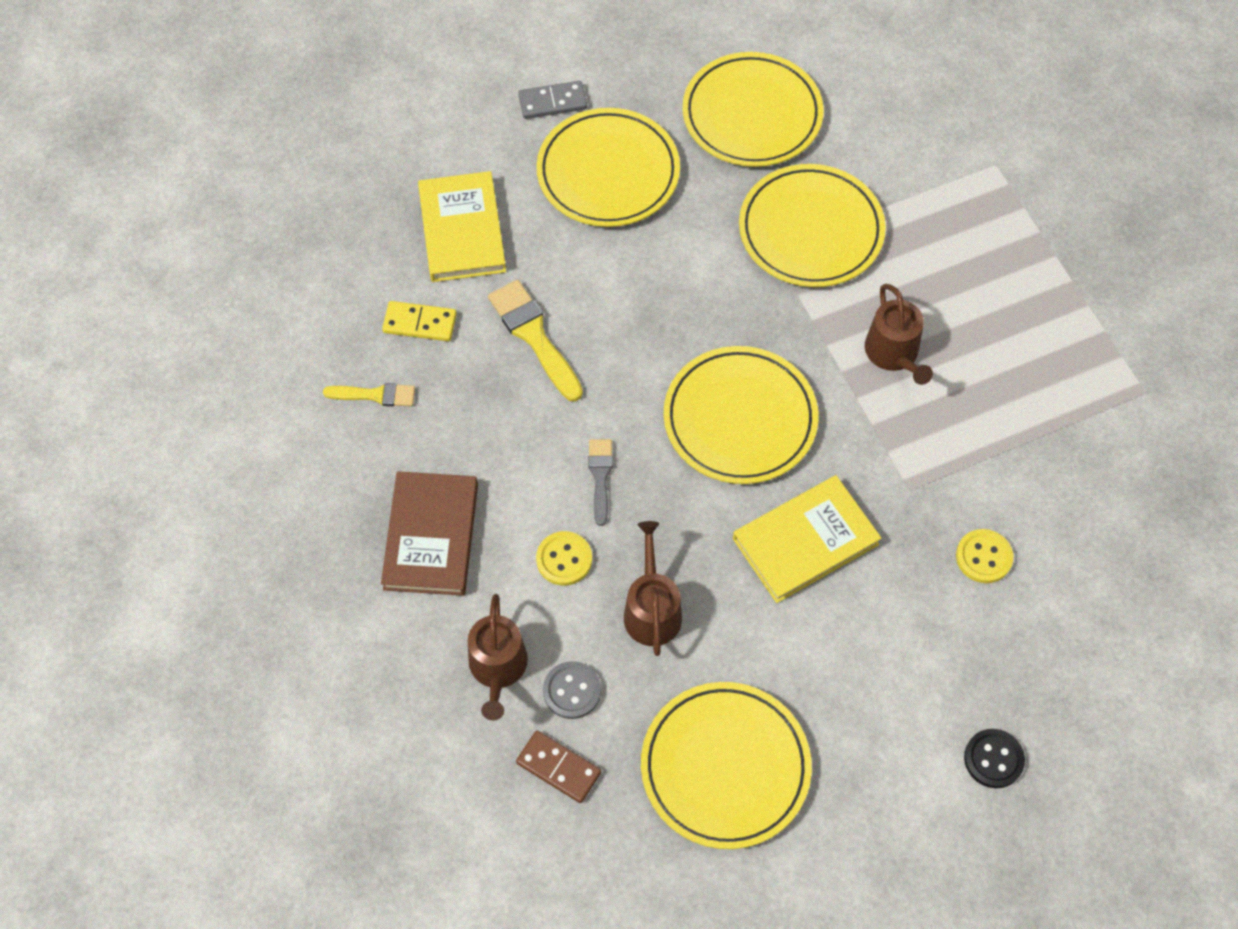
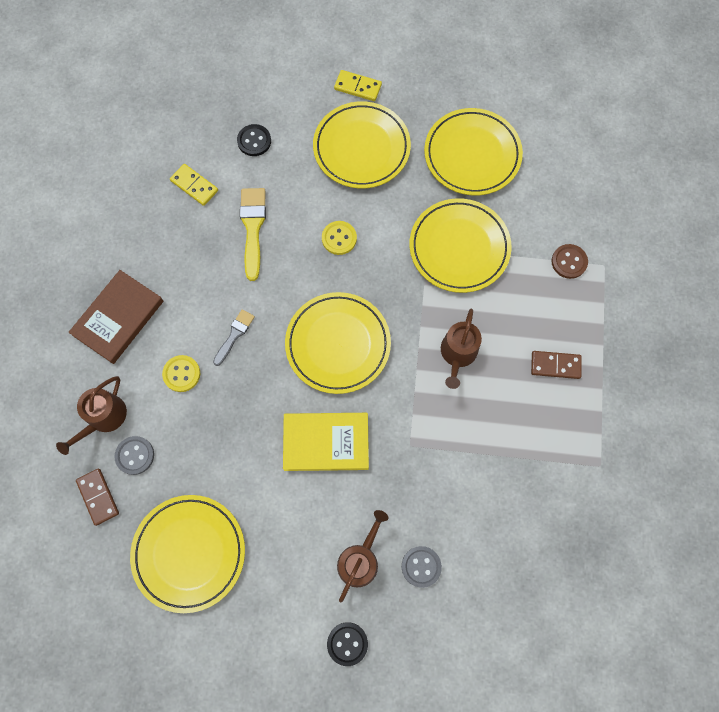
camera: 30 degrees right, 10 degrees up
(375, 395) = (142, 216): yellow brush -> none
(462, 230) = (254, 141): yellow book -> black button
(552, 102) = (357, 87): grey domino -> yellow domino
(652, 610) = (210, 433): brown watering can -> brown watering can (360, 560)
(952, 182) = (569, 262): none -> brown button
(983, 557) = (426, 514): yellow button -> yellow button (339, 238)
(1017, 307) = (555, 365): none -> brown domino
(1019, 620) = (421, 566): none -> grey button

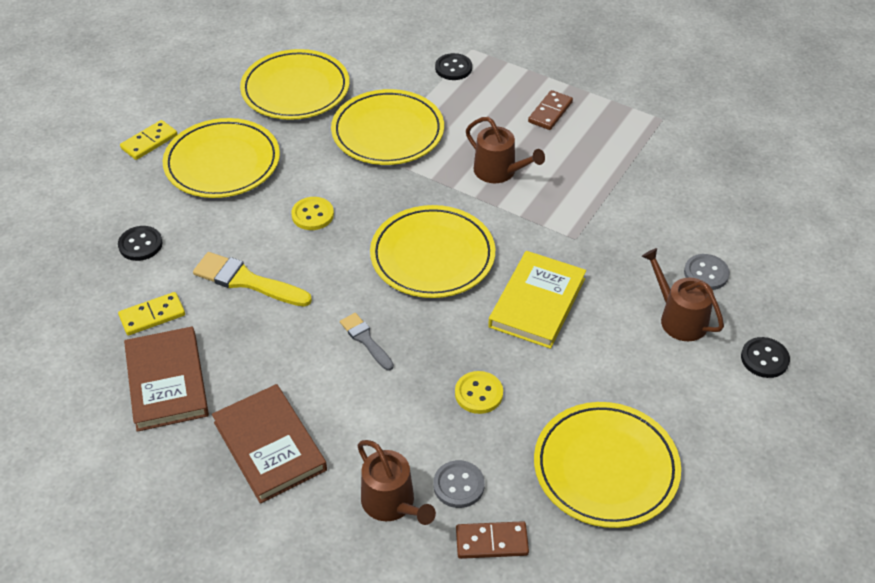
camera: 65 degrees left, 25 degrees down
(143, 227) = (167, 382): none -> brown book
(181, 374) = (382, 405): yellow button -> yellow button (478, 393)
(569, 262) = (453, 68): brown button -> black button

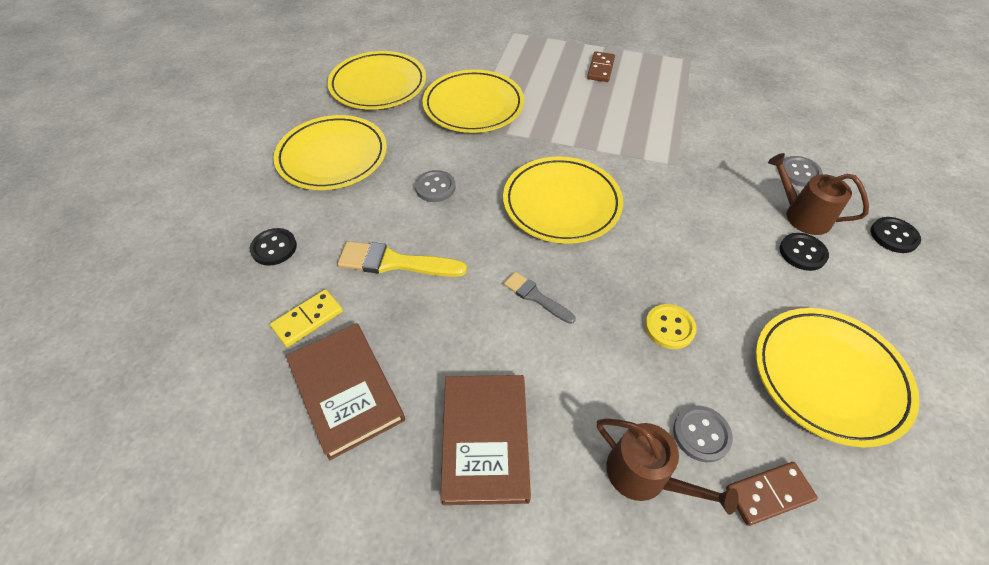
camera: 15 degrees left, 5 degrees up
(149, 142) = (256, 150): yellow domino -> none
(270, 446) = (485, 439): brown book -> brown book turned 45 degrees clockwise
(312, 215) = (435, 187): yellow button -> grey button
(453, 68) = (506, 49): black button -> black button (802, 253)
(499, 171) = (583, 121): brown watering can -> none
(537, 302) = (675, 227): yellow book -> none

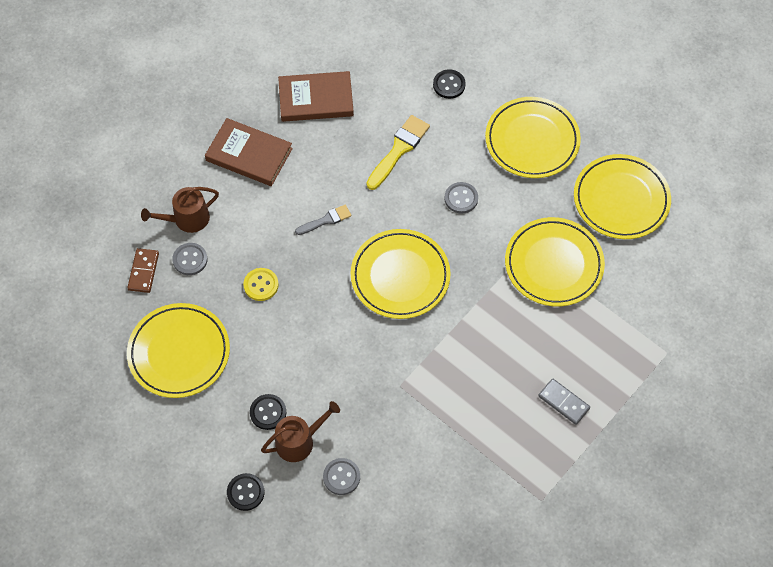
camera: 115 degrees right, 10 degrees up
(308, 319) = (377, 91): yellow domino -> none
(600, 69) = (563, 402): brown domino -> grey domino

